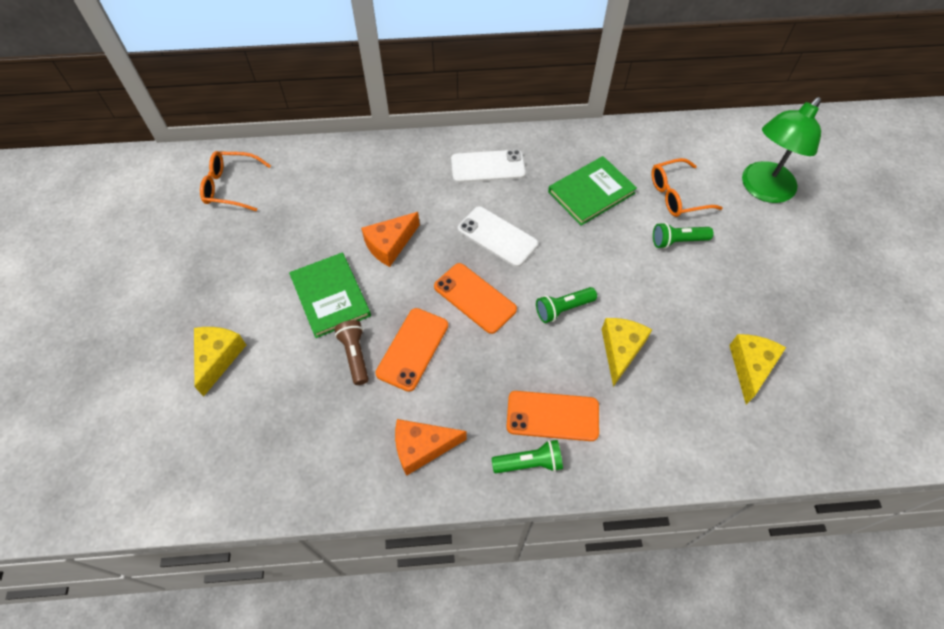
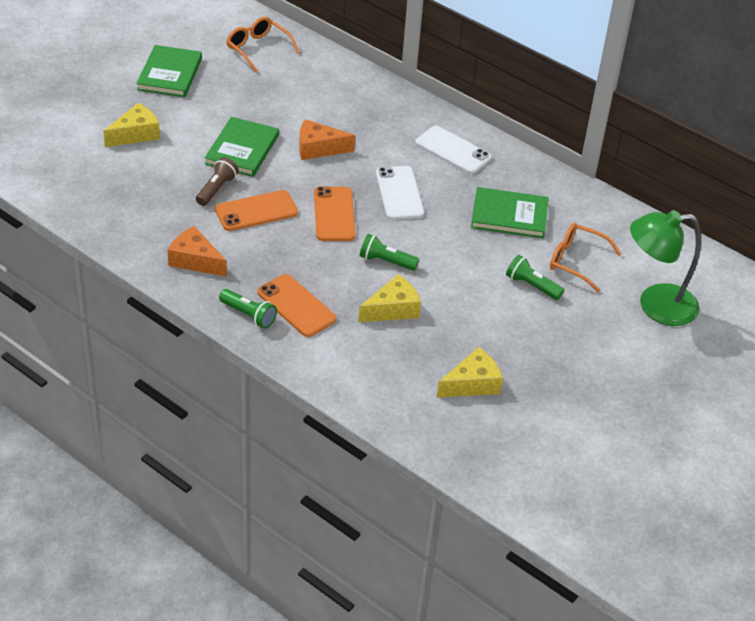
camera: 40 degrees right, 15 degrees down
(180, 269) = (170, 74): none -> green book

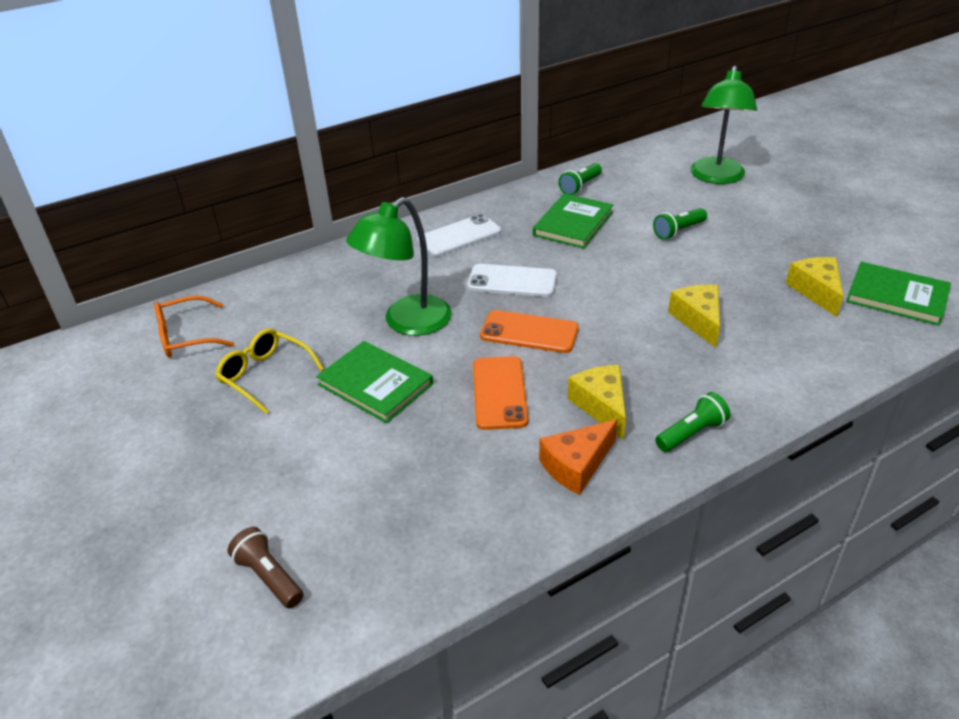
camera: 65 degrees left, 5 degrees down
(136, 134) = (283, 483): yellow cheese -> yellow cheese (601, 406)
(170, 74) = (174, 425): green book -> green book (897, 296)
(216, 189) = (442, 420): brown flashlight -> brown flashlight (269, 577)
(232, 97) = (265, 375): none -> yellow glasses
(296, 306) = (681, 390): orange phone -> none
(318, 148) = (407, 323): orange cheese -> green lamp
(386, 261) = (620, 310): green flashlight -> green flashlight (580, 186)
(576, 261) = (649, 202): orange glasses -> none

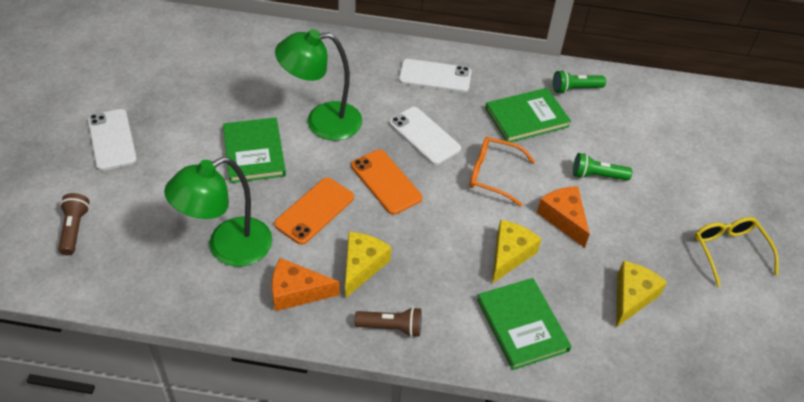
camera: 35 degrees right, 10 degrees up
(186, 336) = (194, 45): orange glasses -> orange glasses (493, 175)
(200, 468) = (112, 140): none -> white phone
(265, 375) = (204, 102): yellow glasses -> yellow glasses (729, 250)
(691, 433) = (391, 327): green flashlight -> brown flashlight
(698, 272) = (563, 218): none -> orange cheese
(716, 177) = (698, 149): green lamp -> green lamp (228, 248)
(897, 296) = (691, 348): green book -> green book (522, 325)

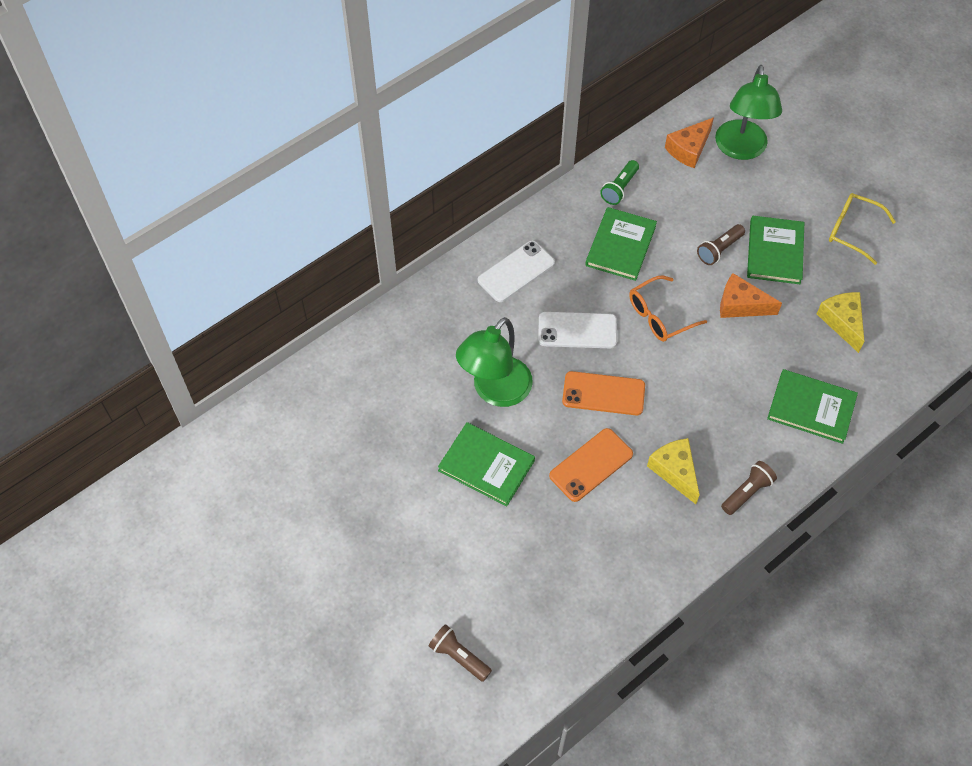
camera: 45 degrees left, 10 degrees up
(112, 140) = (371, 566): white phone -> none
(228, 248) = (578, 553): green lamp -> green lamp (740, 149)
(297, 292) = (663, 533): orange cheese -> orange cheese (689, 149)
(314, 211) = (591, 465): orange phone -> orange phone turned 60 degrees clockwise
(509, 255) = (744, 366): yellow cheese -> none
(597, 176) = (719, 250): green flashlight -> brown flashlight
(640, 211) = (774, 252): none -> green book

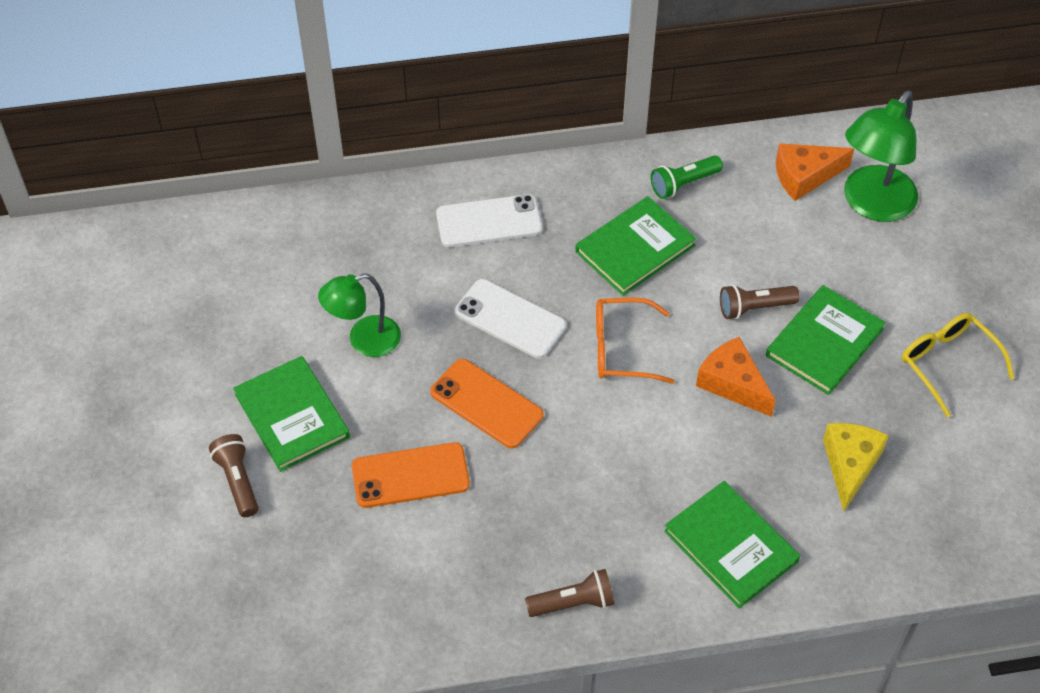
camera: 30 degrees right, 5 degrees down
(459, 656) = (103, 605): brown flashlight -> brown flashlight (238, 481)
(495, 391) = (364, 340): green lamp -> green lamp, size x0.65
(675, 471) = (504, 533): yellow cheese -> none

